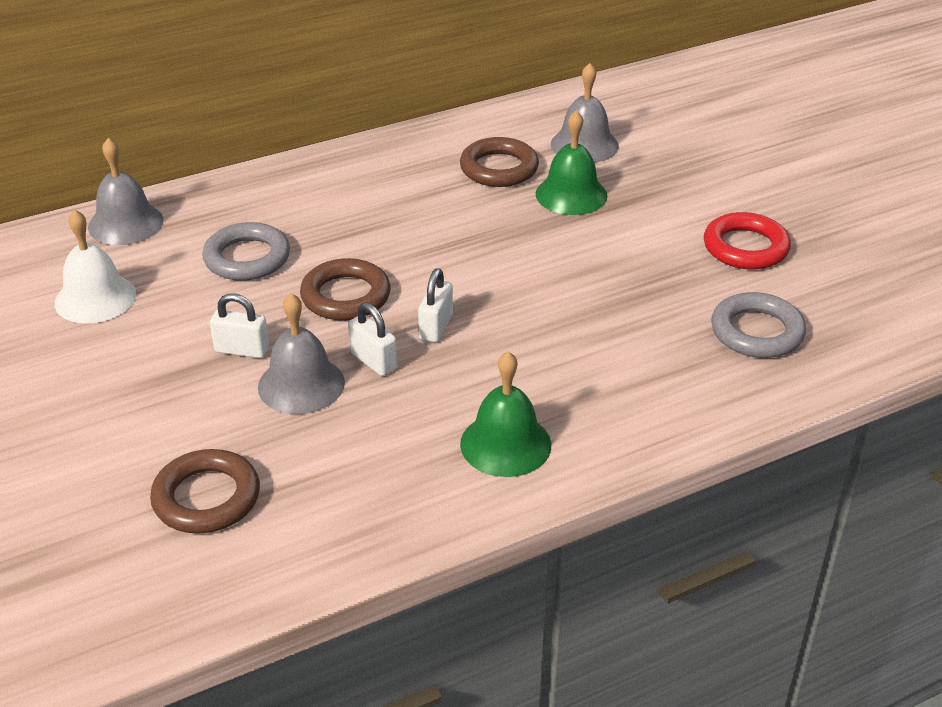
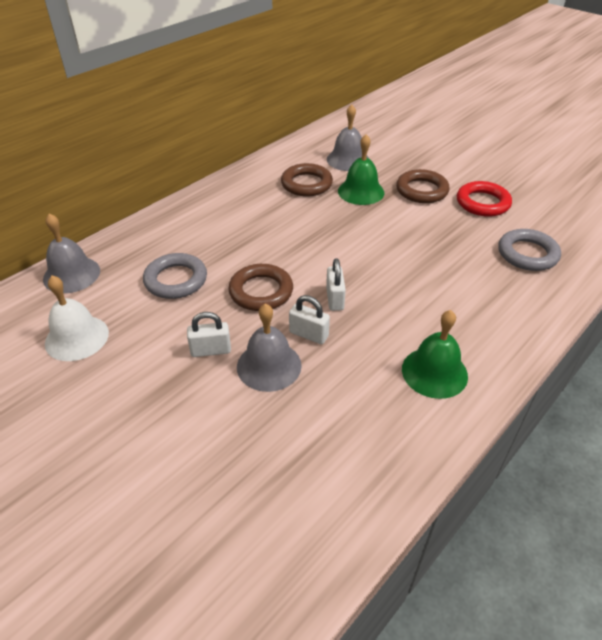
camera: 20 degrees left, 5 degrees up
(206, 498) = (252, 481): brown ring -> brown ring (421, 190)

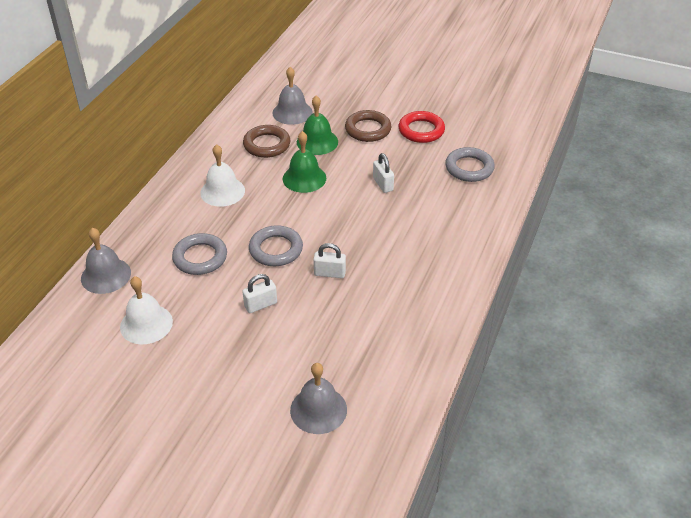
camera: 20 degrees left, 0 degrees up
(237, 219) = (222, 191): none -> white bell
(261, 291) = (276, 249): brown ring -> grey ring
(269, 366) = (311, 304): grey bell -> grey bell (318, 409)
(335, 299) = (337, 241): white padlock -> white padlock (383, 184)
(434, 372) = (432, 276): green bell -> green bell (304, 178)

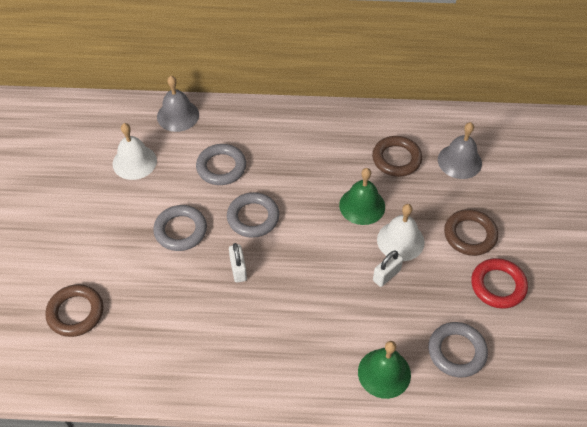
camera: 70 degrees right, 10 degrees up
(222, 191) = (312, 151): white bell -> white bell (400, 240)
(260, 305) = (180, 230): white padlock -> grey ring
(317, 142) = (424, 197): green bell -> green bell (384, 373)
(318, 409) = (75, 313): grey bell -> brown ring

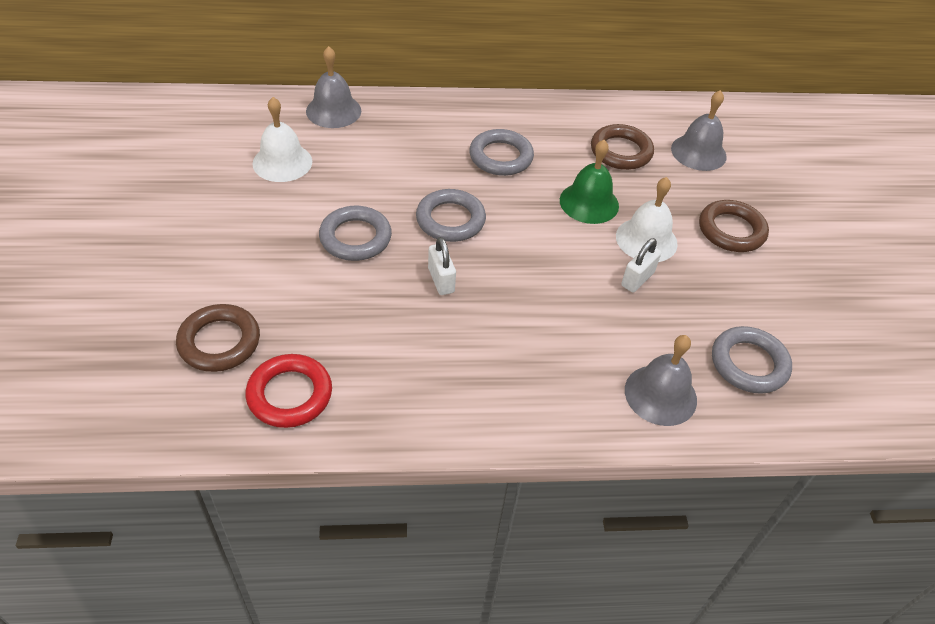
camera: 10 degrees left, 5 degrees down
(221, 167) = (399, 165): grey ring -> grey ring (501, 157)
(384, 373) = (660, 394): green bell -> grey bell
(498, 285) = (781, 285): red ring -> red ring (290, 394)

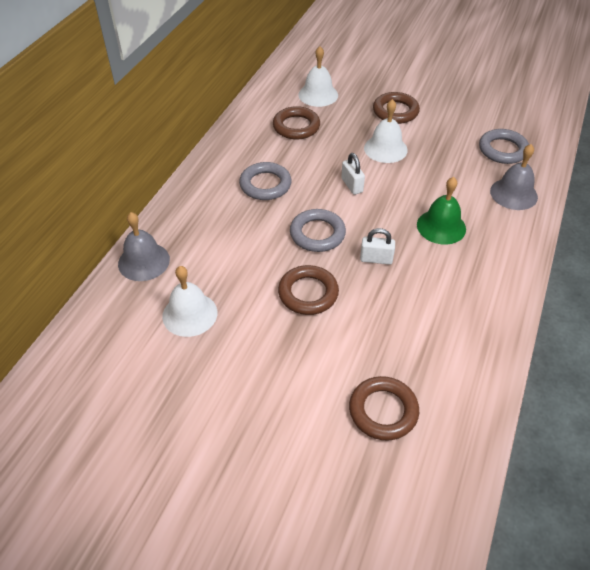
camera: 60 degrees left, 0 degrees up
(290, 394) = (453, 378): red ring -> none
(355, 238) = (308, 293): grey ring -> brown ring
(589, 203) = (338, 160): green bell -> green bell (441, 226)
(637, 279) = (418, 166): white padlock -> white padlock (352, 185)
(698, 152) = (318, 95): grey bell -> white bell

